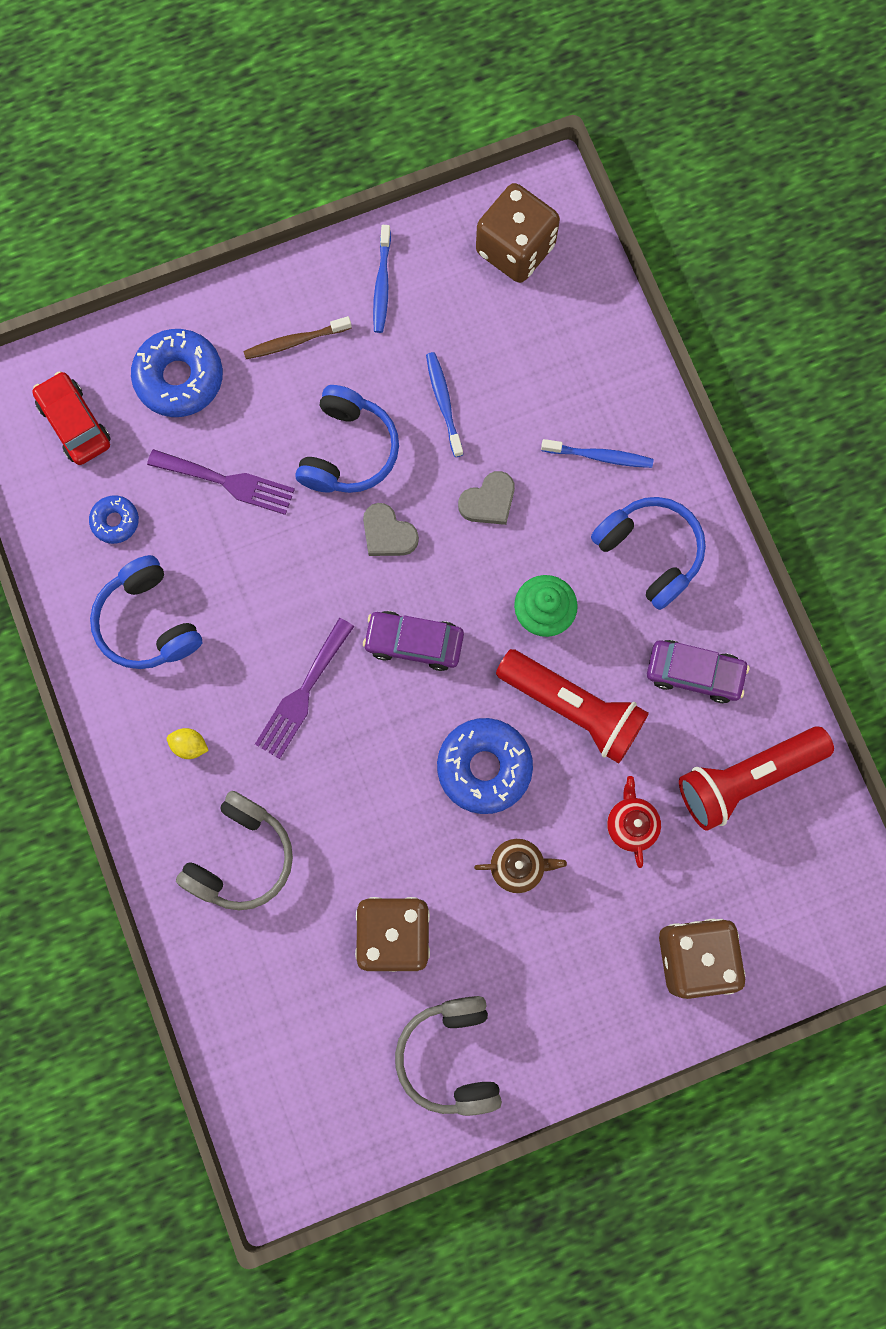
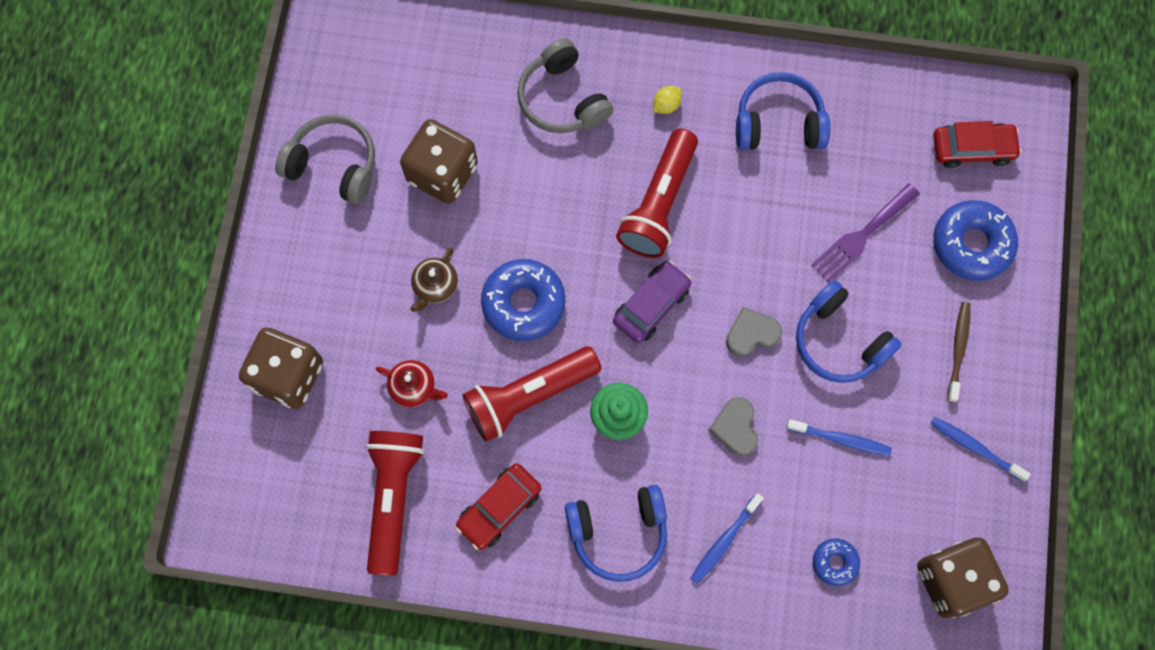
camera: 120 degrees right, 5 degrees down
(115, 521) = (873, 139): blue donut -> blue donut (834, 562)
(303, 693) = (659, 203): purple fork -> red flashlight
(694, 673) = (499, 508): purple car -> red car

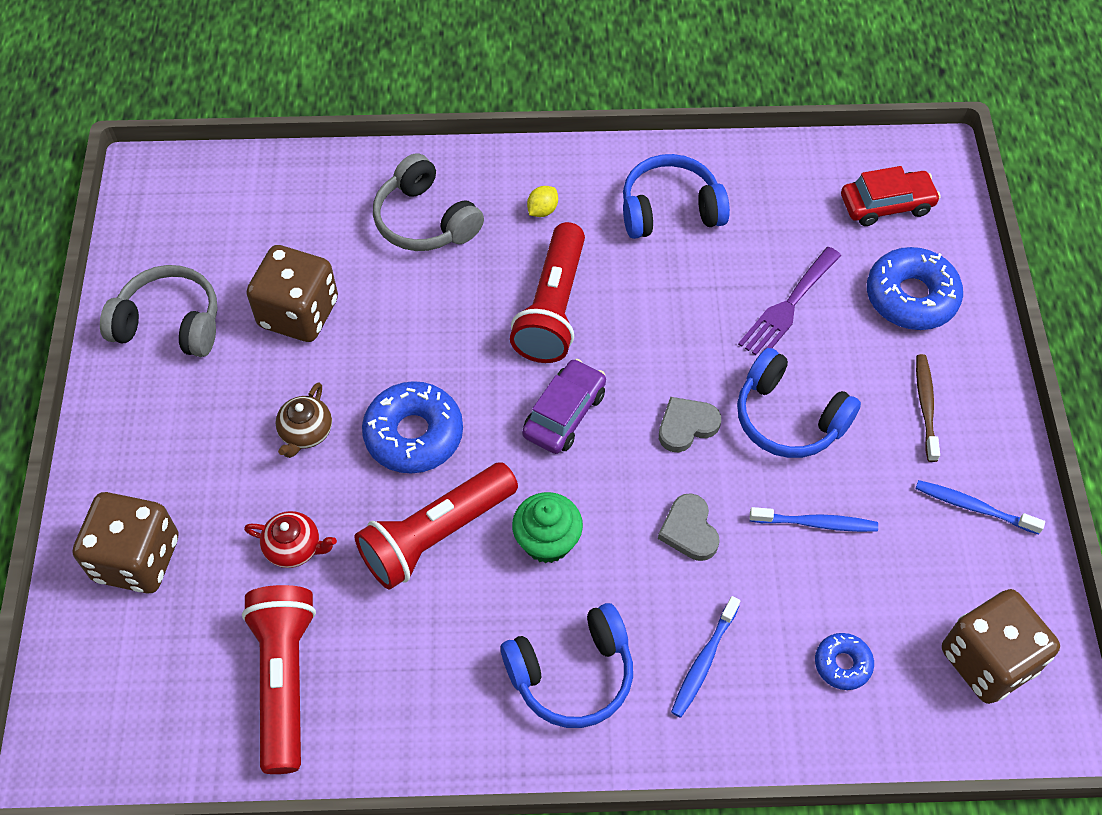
camera: 10 degrees left, 15 degrees down
(499, 508) = (420, 670): red car -> none

